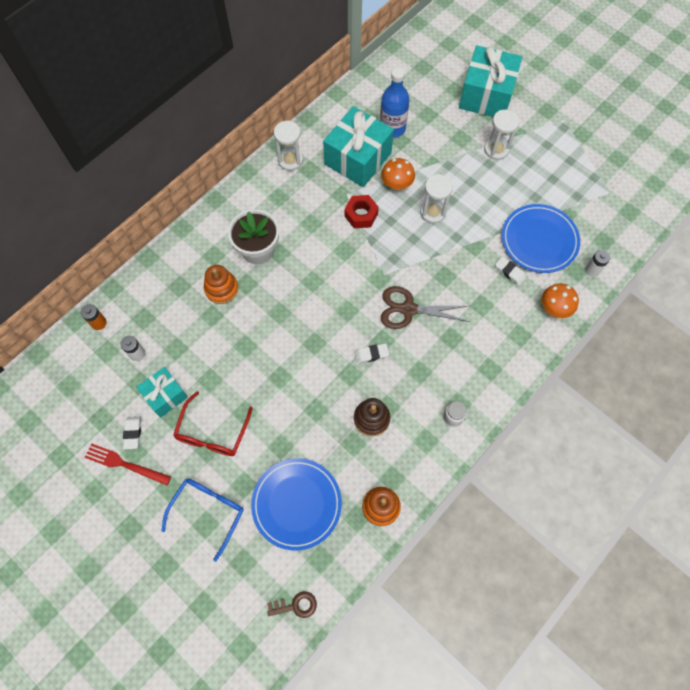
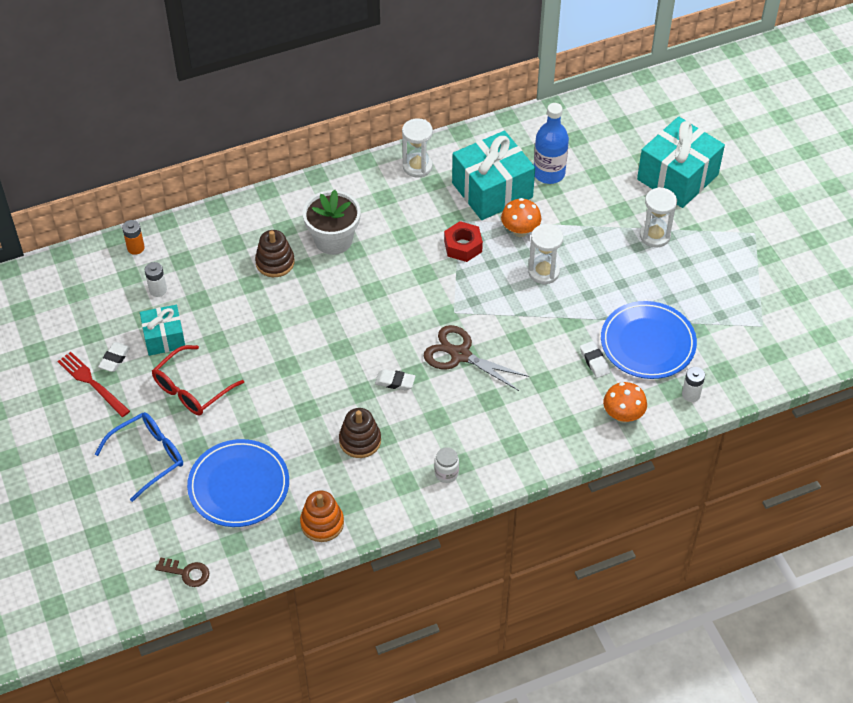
camera: 25 degrees right, 15 degrees down
(221, 289) = (275, 262): orange stacking toy -> brown stacking toy

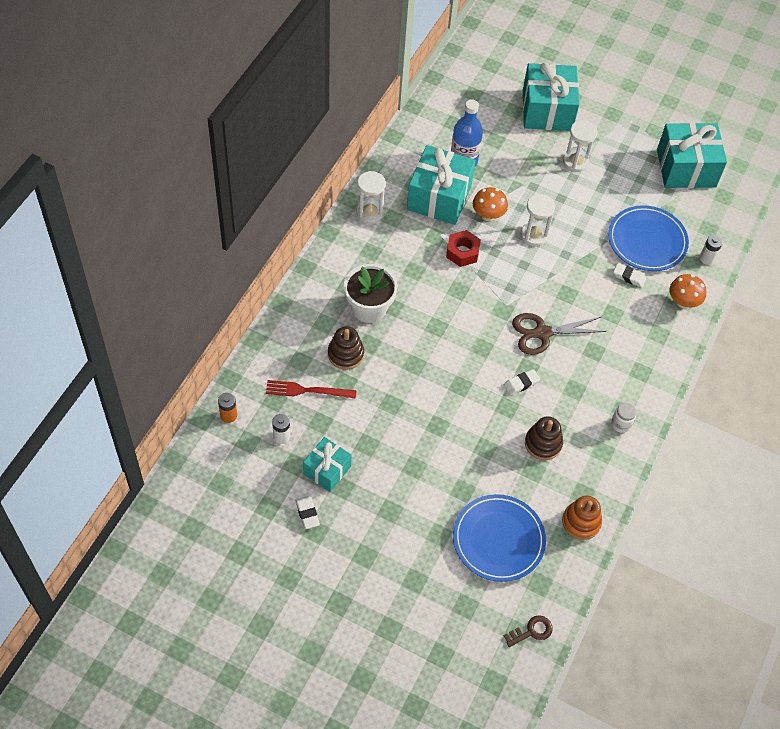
camera: 45 degrees left, 5 degrees up
(92, 383) = (310, 545): red fork -> red fork (307, 390)
(149, 457) = (413, 568): blue glasses -> none
(191, 389) = (389, 494): red glasses -> none
(761, 306) = (686, 168): none -> turquoise gift

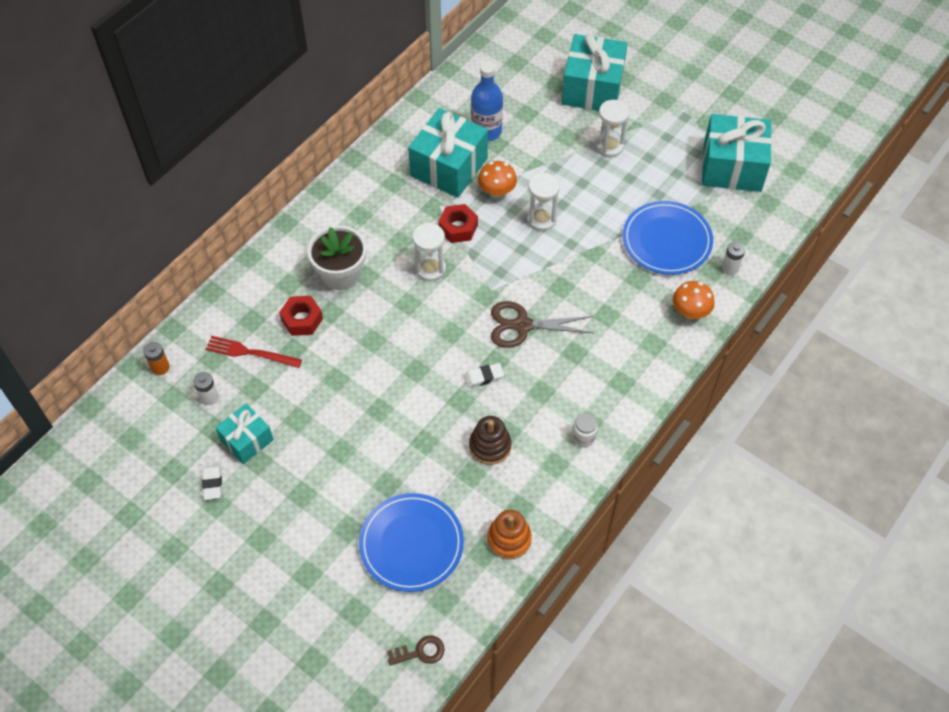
camera: 15 degrees right, 0 degrees up
(345, 354) = (302, 319): brown stacking toy -> red nut
(370, 213) = (370, 174): white hourglass -> white hourglass (430, 269)
(629, 277) = (635, 277): white eraser -> none

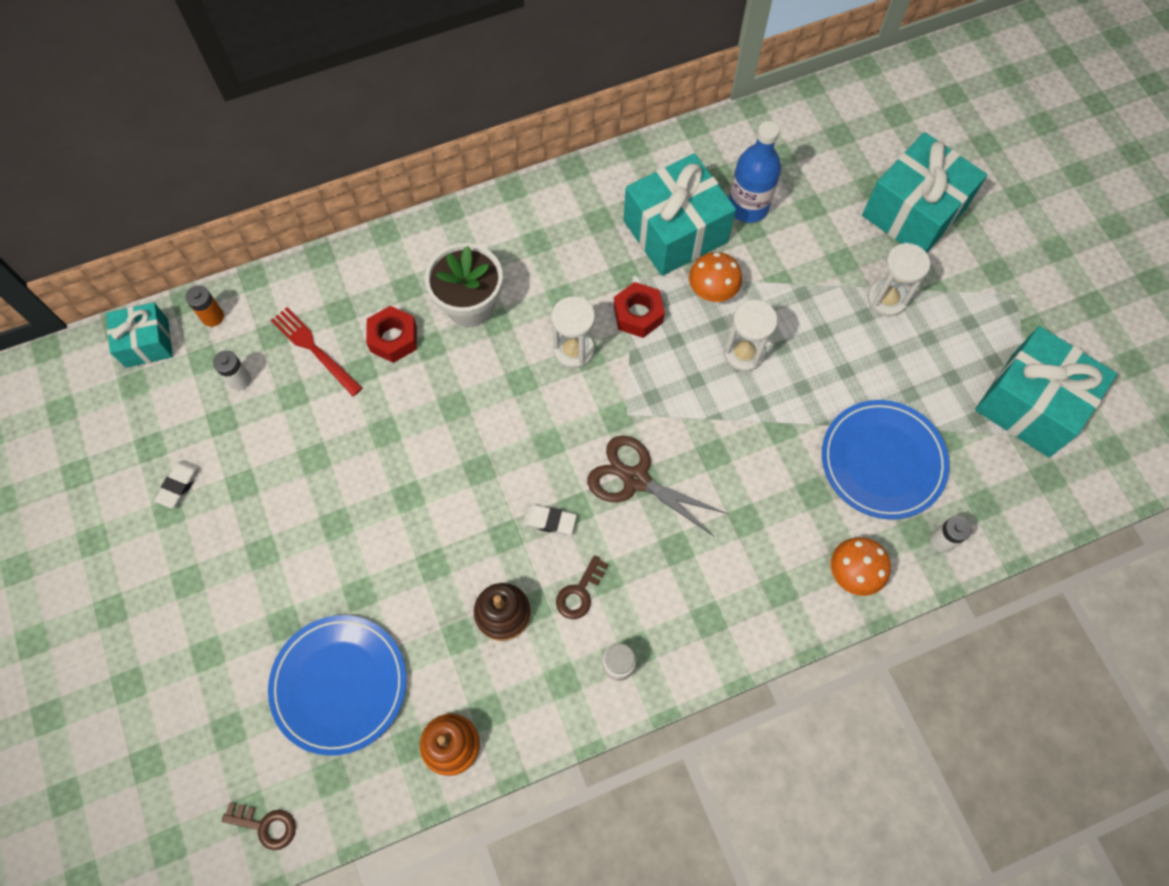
camera: 30 degrees right, 10 degrees up
(247, 440) = (246, 453): turquoise gift -> turquoise gift (147, 343)
(531, 408) = (579, 592): none -> brown key

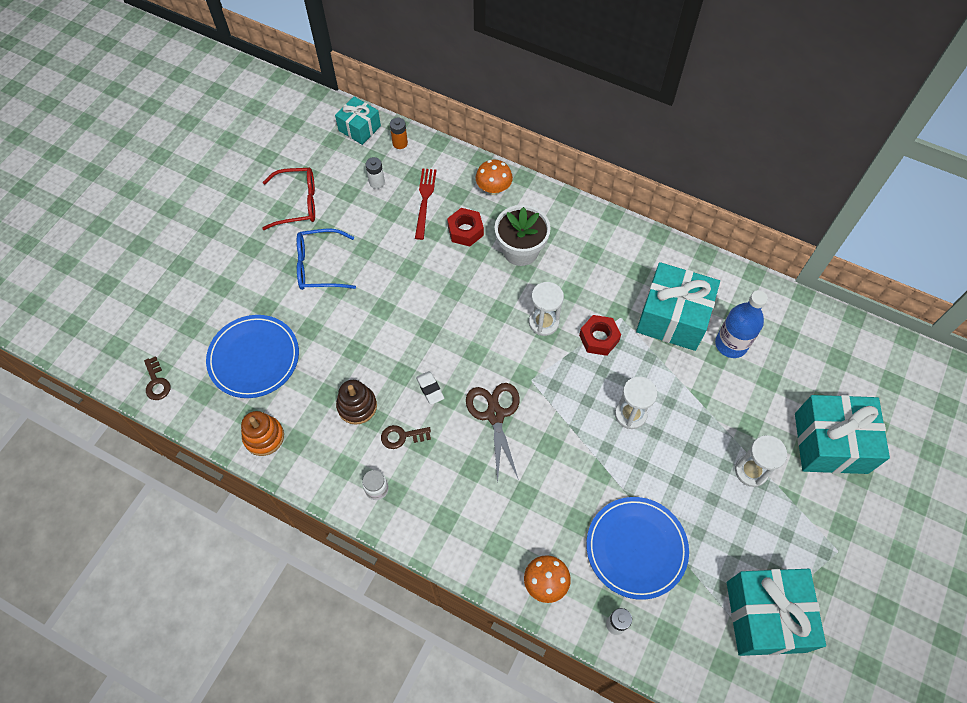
camera: 50 degrees right, 5 degrees down
(179, 485) = (298, 203): white eraser -> red glasses
(288, 524) = (319, 266): none -> blue glasses
(712, 291) = (653, 366): orange mushroom -> orange mushroom (493, 189)

